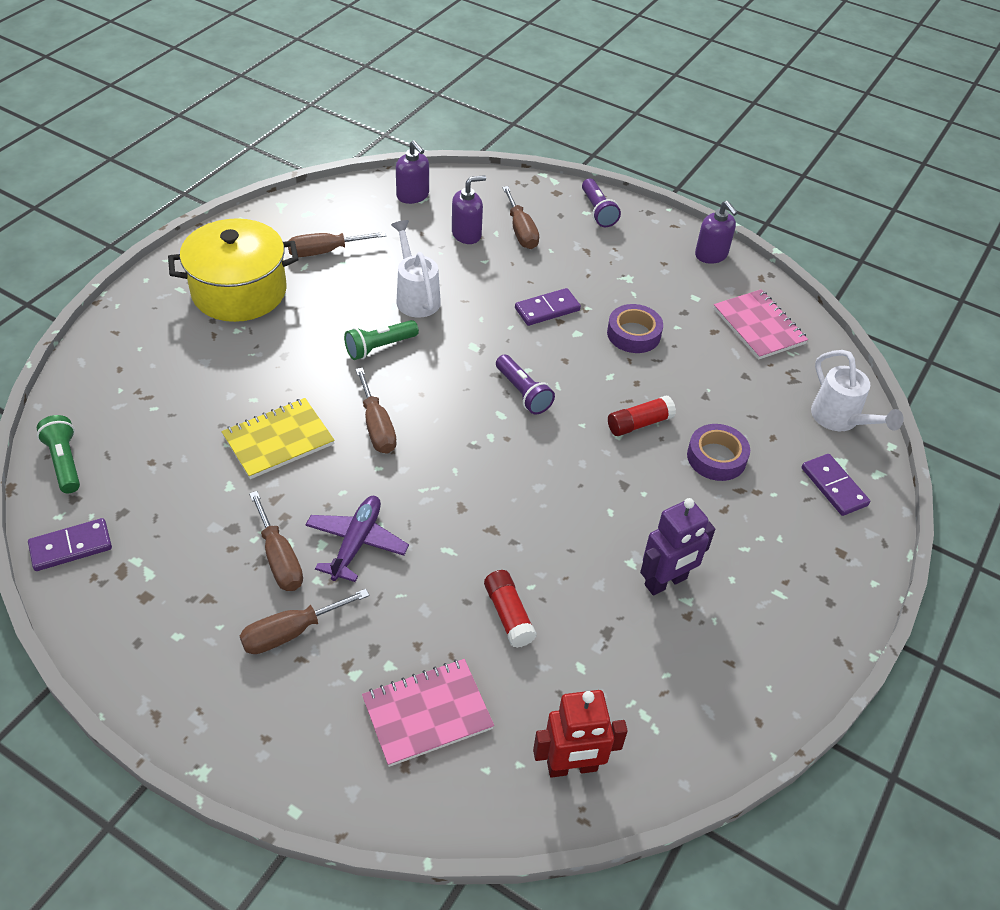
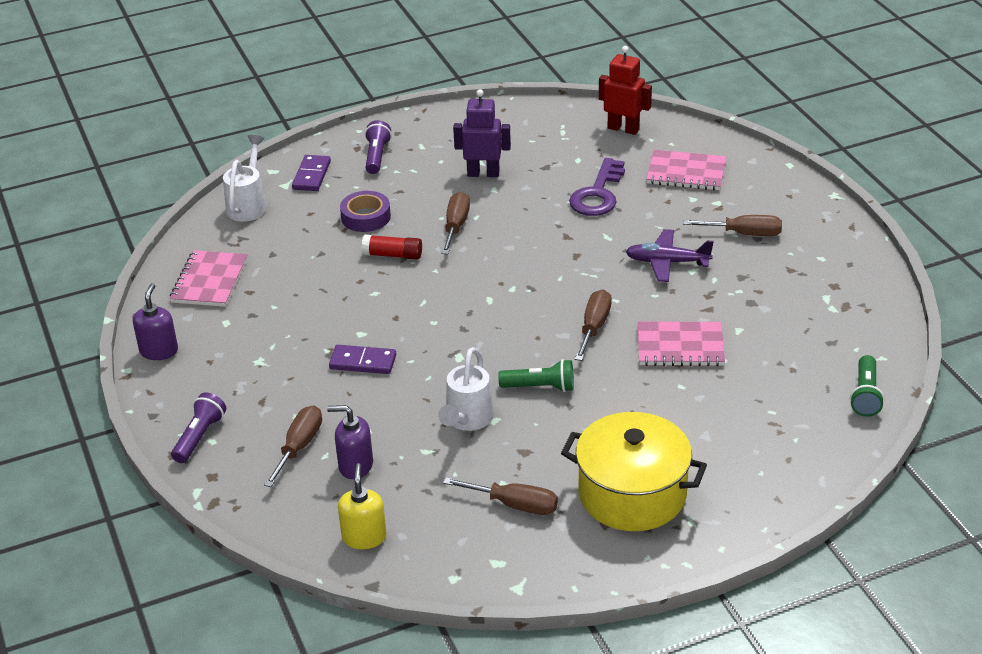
camera: 140 degrees left, 10 degrees down
(71, 547) = (878, 333): purple domino -> none
(278, 440) = (680, 346): yellow notebook -> pink notebook
(279, 558) = (727, 273): brown screwdriver -> brown screwdriver (456, 226)
(356, 543) = (667, 262): purple plane -> purple plane turned 45 degrees clockwise
(413, 196) = (364, 537): purple soap dispenser -> yellow soap dispenser
(508, 614) = (598, 194): red glue stick -> purple key
(523, 393) = (456, 307): purple flashlight -> purple flashlight (376, 156)
(633, 334) = (316, 314): purple tape -> none

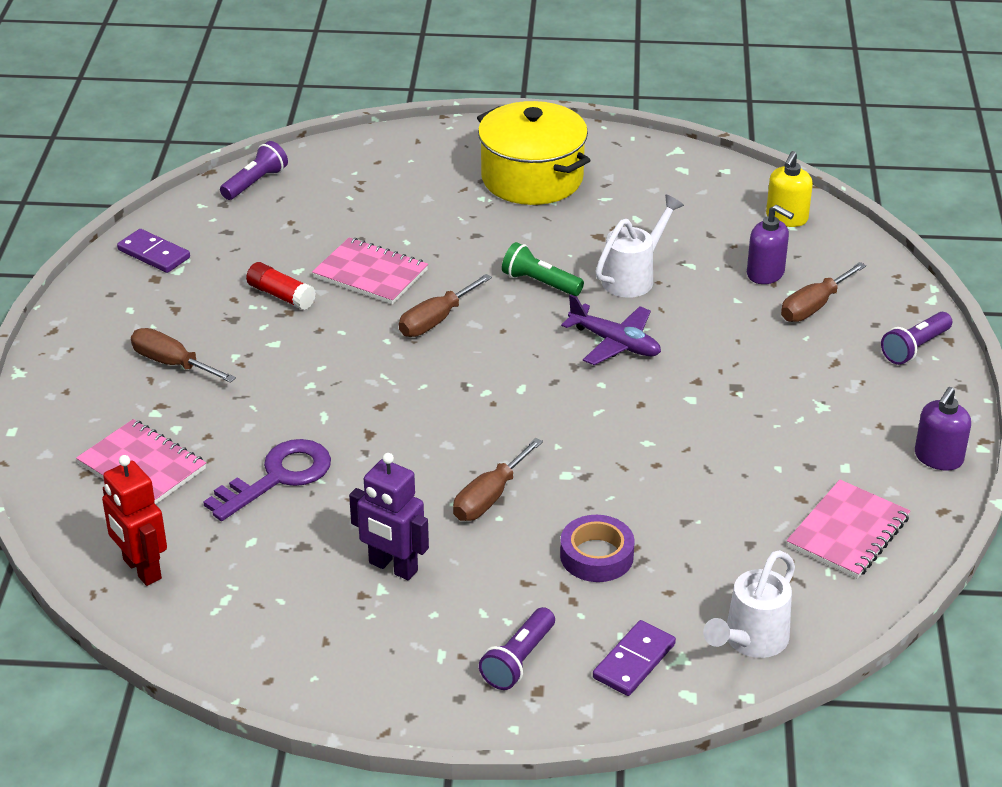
camera: 155 degrees left, 0 degrees up
(363, 362) = (706, 366): purple domino -> purple domino (154, 254)
(393, 255) = (595, 484): red glue stick -> red glue stick (281, 295)
(515, 505) = (639, 201): brown screwdriver -> none
(667, 262) = (290, 361): purple plane -> purple plane (615, 343)
(865, 395) = (255, 183): green flashlight -> purple flashlight

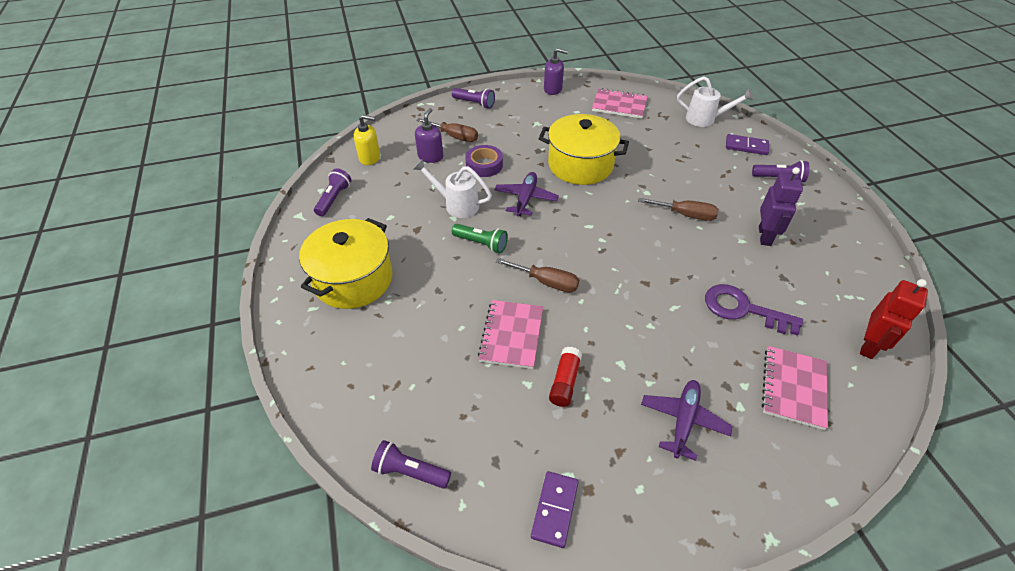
camera: 110 degrees left, 10 degrees up
(172, 363) = (683, 421): brown screwdriver -> purple plane
(540, 283) = (481, 243): green flashlight -> green flashlight turned 75 degrees counterclockwise
(596, 556) = (694, 170): purple tape -> purple tape (484, 165)
(673, 422) = (580, 165): none -> yellow pot
(699, 179) = (334, 199): none -> purple flashlight

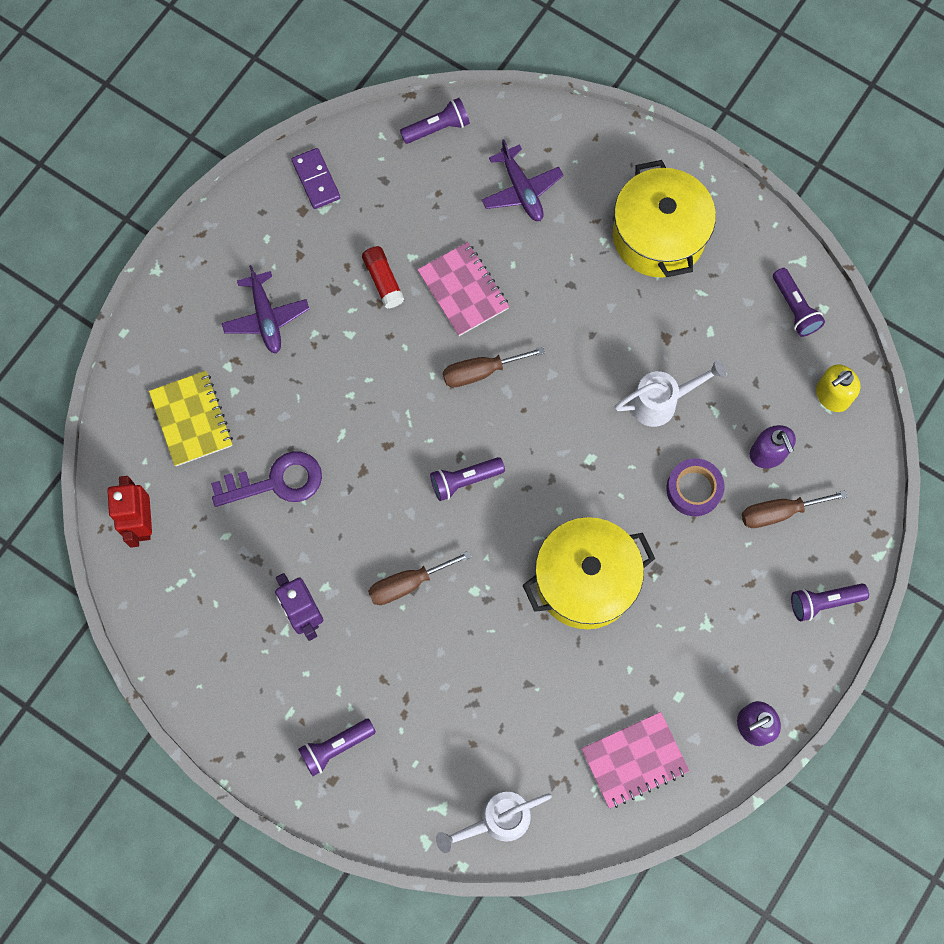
camera: 140 degrees right, 25 degrees up
(481, 243) = (585, 370): green flashlight -> none
(525, 199) = (598, 470): purple plane -> purple plane (521, 190)
(609, 238) = (464, 480): none -> purple flashlight
(746, 146) = (409, 792): purple domino -> none
(793, 388) = (191, 419): pink notebook -> yellow notebook

